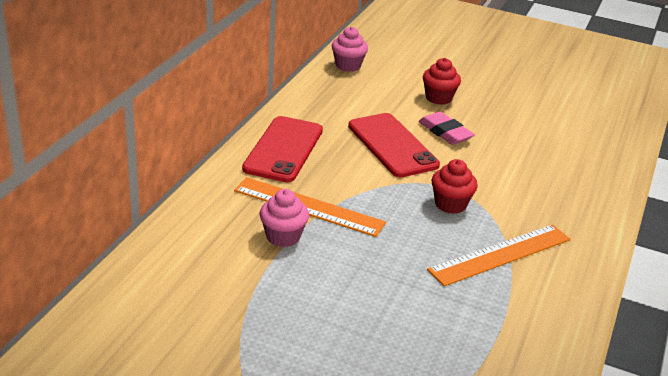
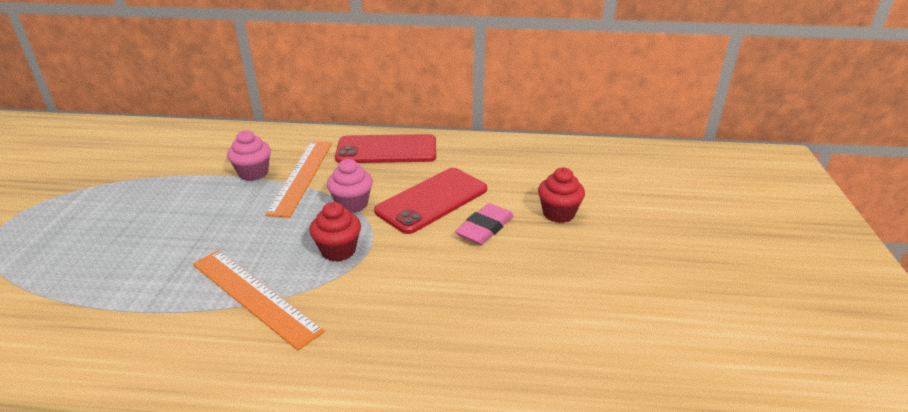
camera: 75 degrees right, 0 degrees up
(348, 66) = (571, 152): pink cupcake -> pink cupcake (352, 204)

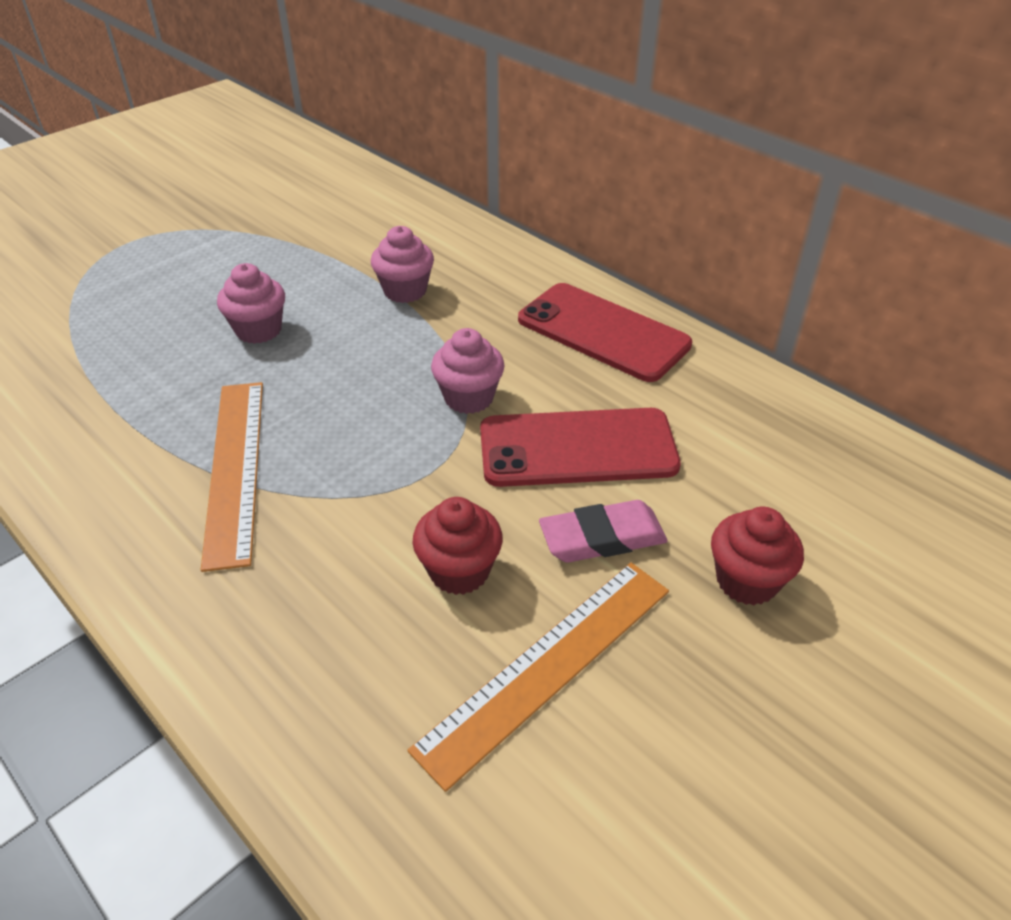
camera: 40 degrees right, 10 degrees up
(179, 228) = (259, 330): none -> pink cupcake
(302, 176) = (453, 323): orange ruler -> orange ruler (548, 666)
(338, 250) = (382, 459): red cupcake -> red cupcake (459, 571)

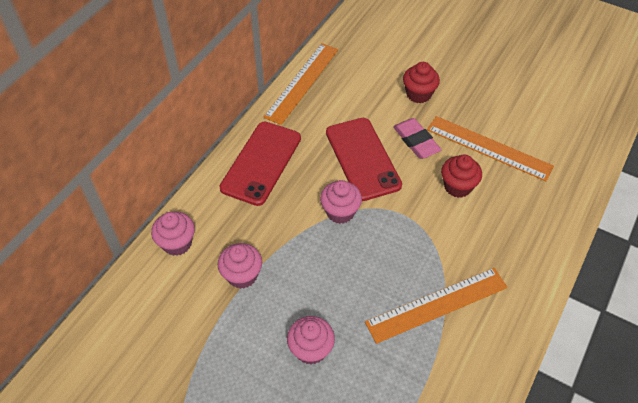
camera: 105 degrees left, 10 degrees up
(483, 248) = (177, 243): none -> pink cupcake
(796, 407) = (302, 82): none -> orange ruler

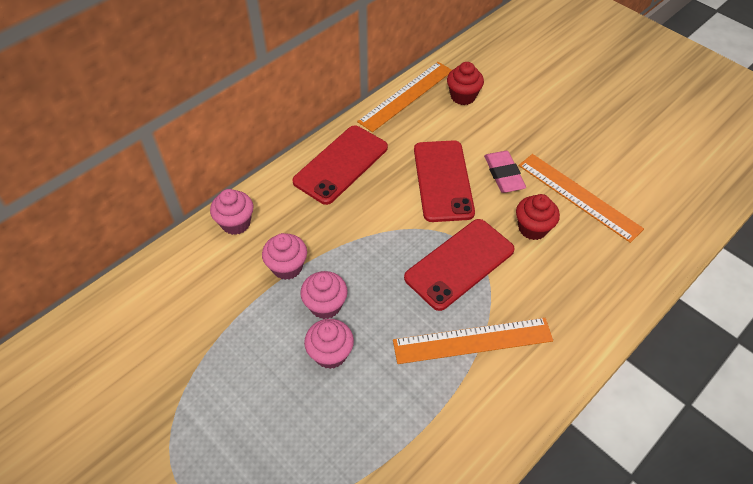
camera: 15 degrees right, 0 degrees up
(340, 212) = (403, 228): pink cupcake -> pink cupcake (325, 305)
(402, 235) = (459, 263): none -> red phone
(418, 94) = (521, 129): red cupcake -> red cupcake (463, 96)

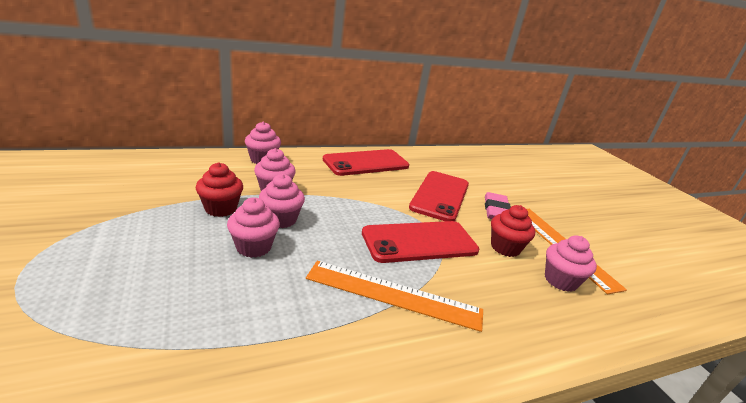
camera: 20 degrees right, 25 degrees down
(406, 96) = (442, 153): orange ruler -> none
(463, 96) = (486, 167): red cupcake -> red cupcake (221, 208)
(590, 246) = (560, 280): none -> pink cupcake

